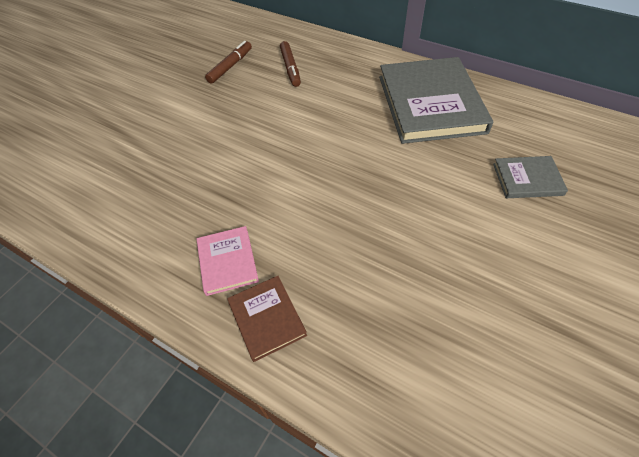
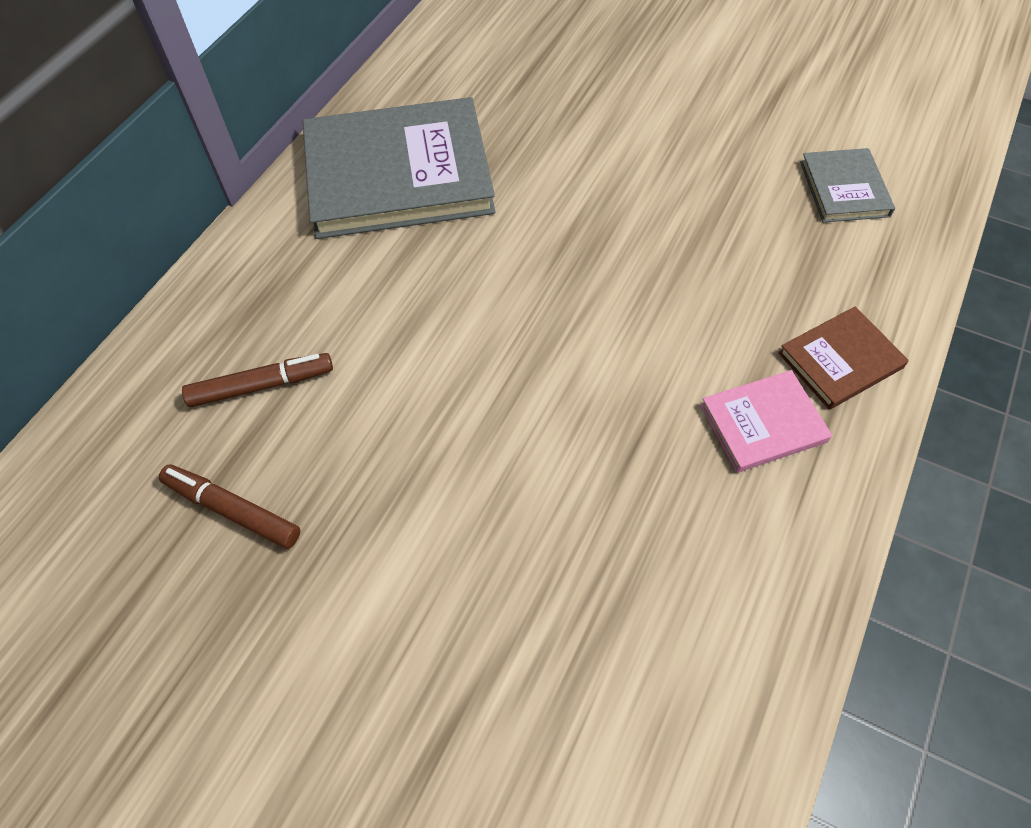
camera: 95 degrees left, 5 degrees up
(527, 179) = (561, 91): grey book -> grey book (844, 189)

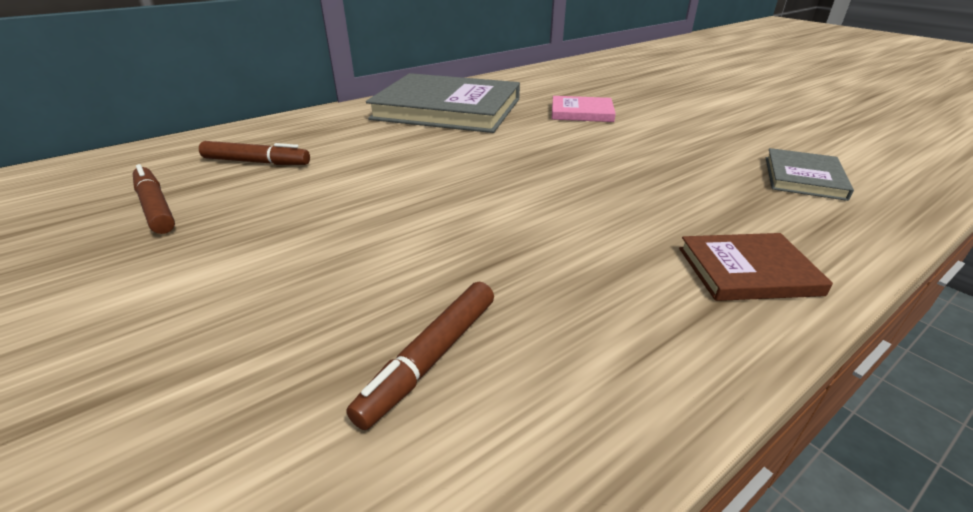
camera: 25 degrees right, 25 degrees down
(661, 568) = (431, 358): none -> brown marker
(763, 423) = (630, 288): pink book -> pink book (581, 112)

